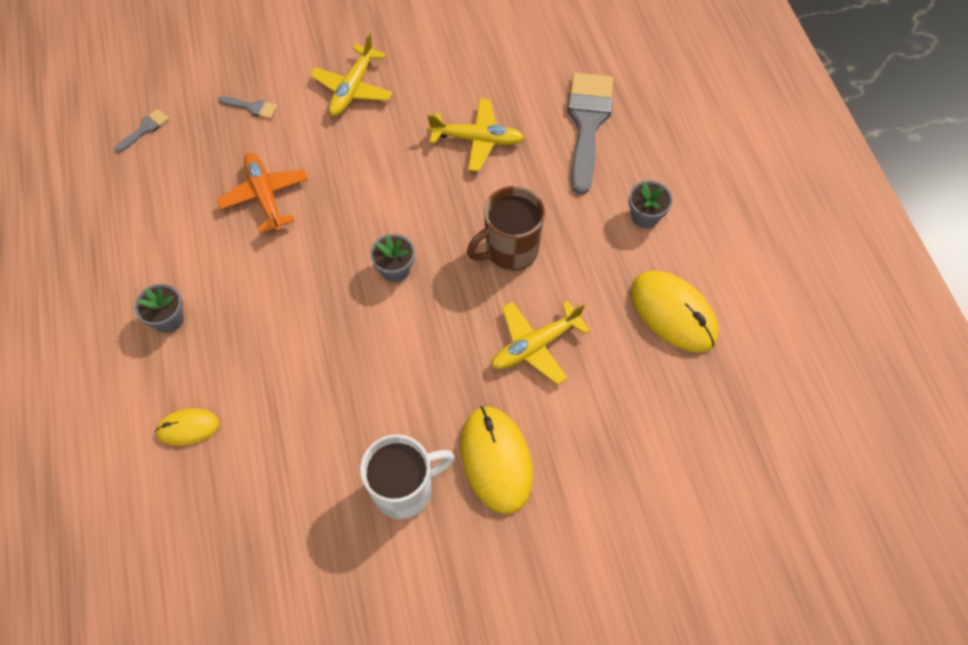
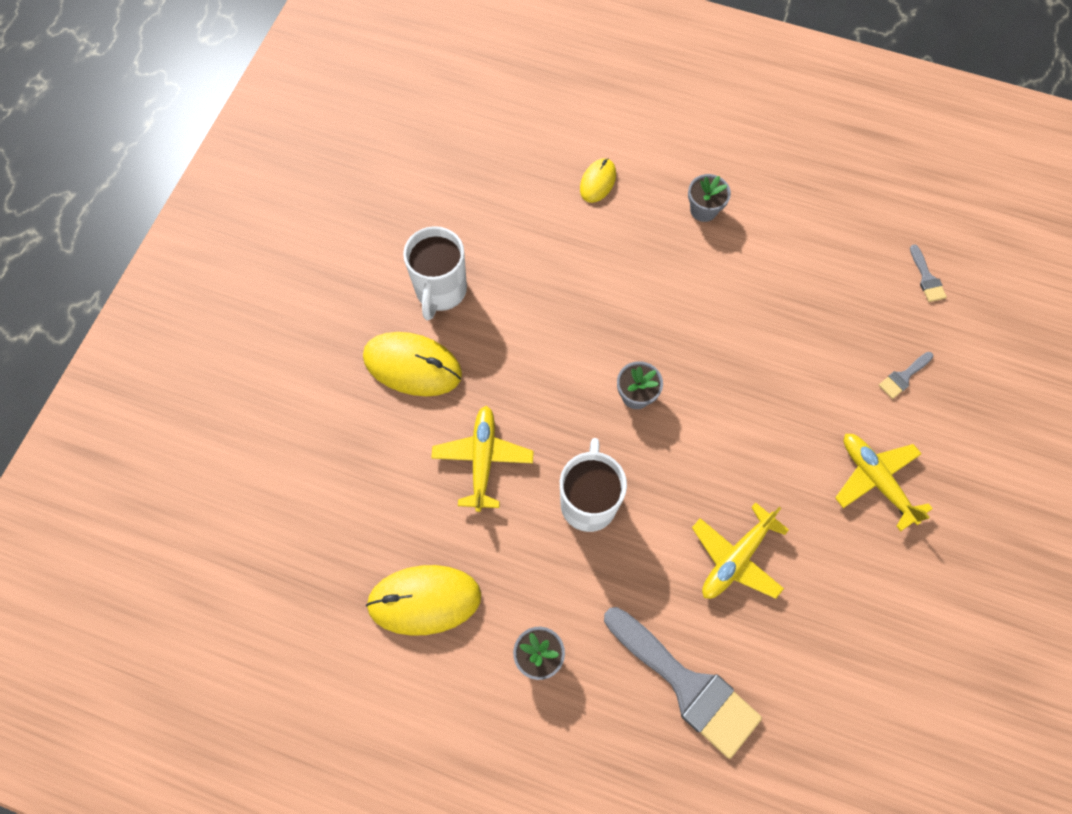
camera: 125 degrees right, 5 degrees up
(265, 196) = (785, 335): orange plane -> none
(510, 251) = (588, 502): brown mug -> white mug

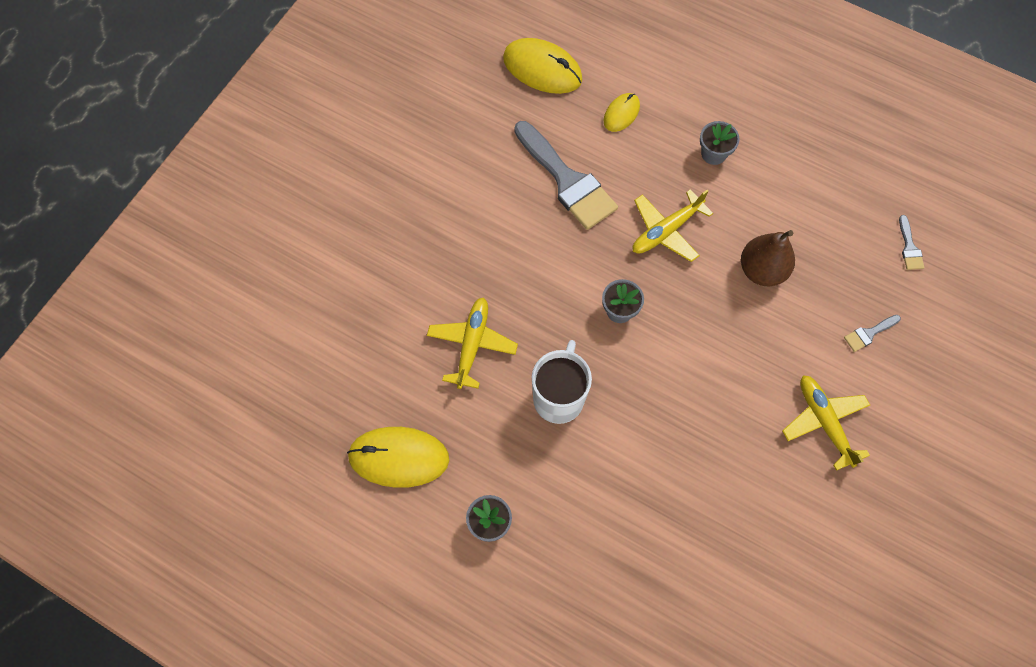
camera: 10 degrees right, 0 degrees up
(412, 365) = (425, 252): yellow mouse -> yellow mouse (542, 69)
(440, 291) = (461, 190): white mug -> none
(687, 685) = (616, 571): grey brush -> grey brush (567, 180)
(736, 558) = (681, 469): yellow plane -> yellow plane (666, 231)
(778, 327) = (761, 270): none -> brown pear

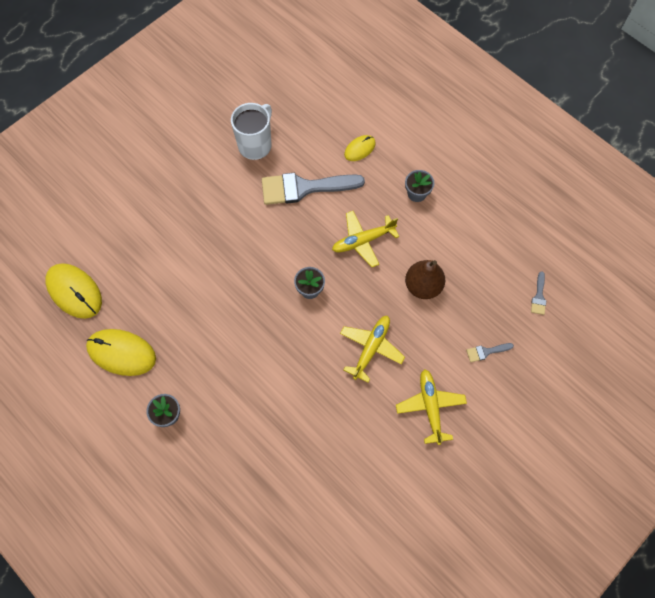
camera: 15 degrees right, 0 degrees up
(472, 344) = (198, 287): yellow plane -> yellow plane (371, 348)
(542, 69) = (314, 104): yellow mouse -> yellow mouse (74, 291)
(559, 397) = (246, 340): white mug -> white mug (255, 145)
(567, 180) = (304, 188): grey brush -> grey brush turned 105 degrees clockwise

